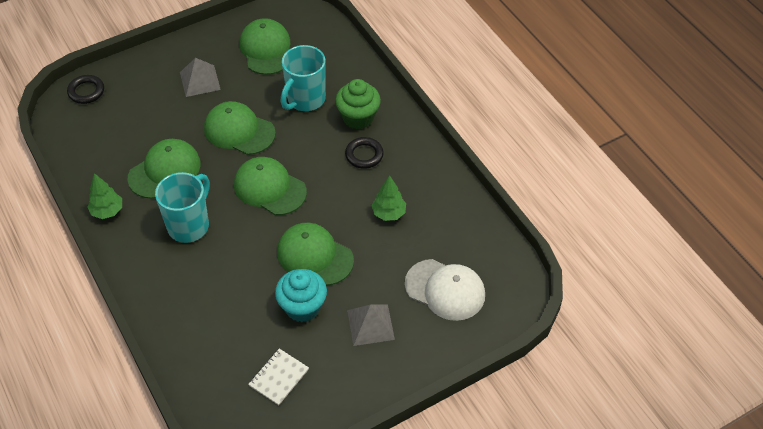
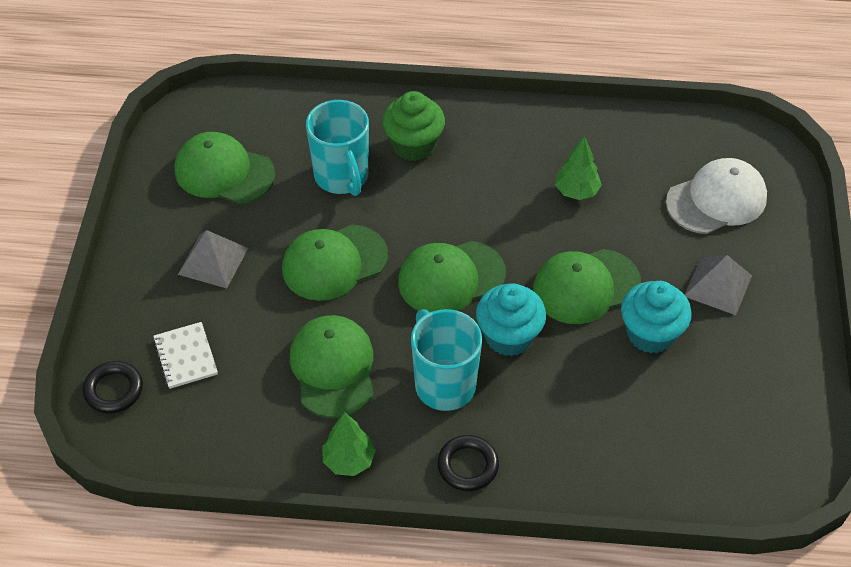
camera: 55 degrees left, 0 degrees up
(246, 238) = (509, 336): none -> turquoise cupcake
(278, 377) = (733, 404): white notebook -> white notebook (185, 356)
(364, 155) = (474, 169): black ring -> black ring (467, 466)

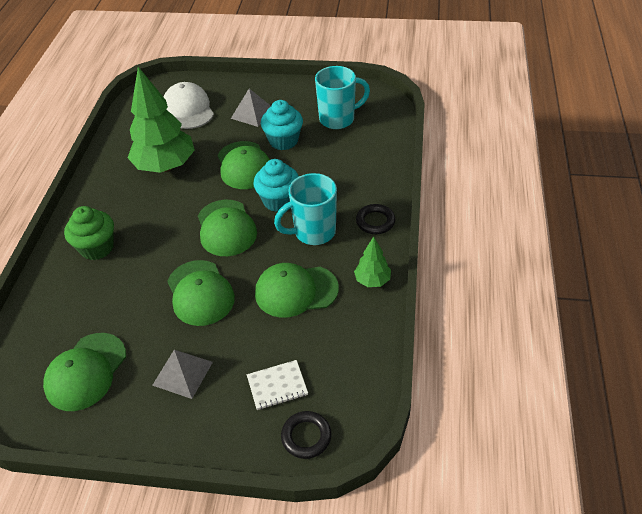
camera: 85 degrees left, 5 degrees down
(342, 177) = (116, 290): turquoise mug -> turquoise mug (338, 119)
(576, 191) = (165, 166): green tree -> green tree, size x2.10

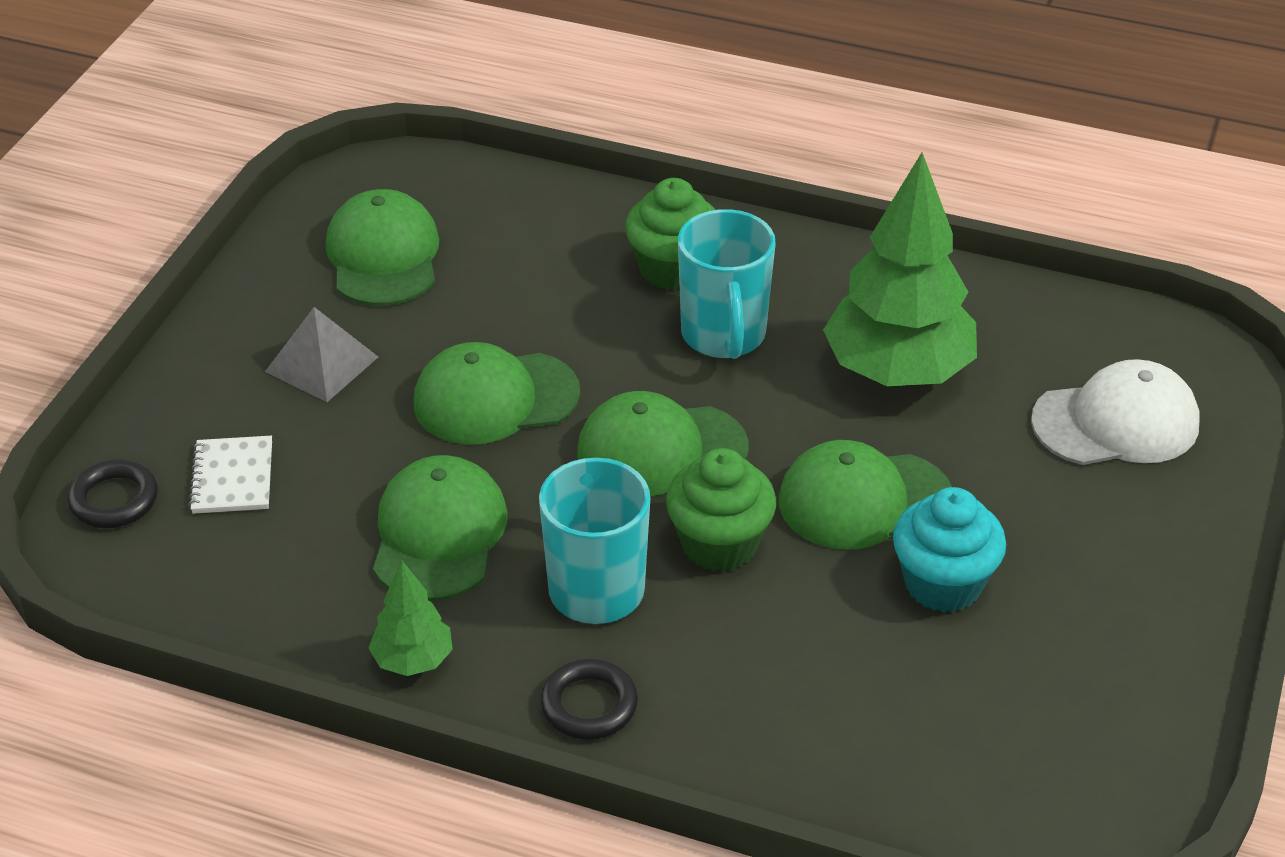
camera: 100 degrees right, 5 degrees down
(86, 371) = (383, 256): green cap -> green cap turned 45 degrees clockwise
(252, 113) = (1076, 539): grey pyramid -> none
(278, 201) = (719, 544): turquoise cupcake -> green cupcake
(338, 119) = (1014, 711): turquoise mug -> turquoise mug (723, 336)

